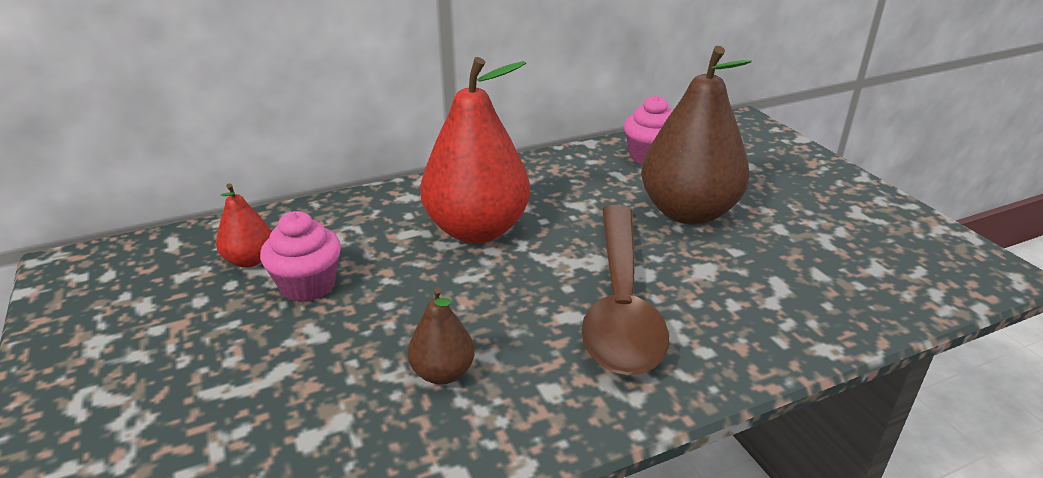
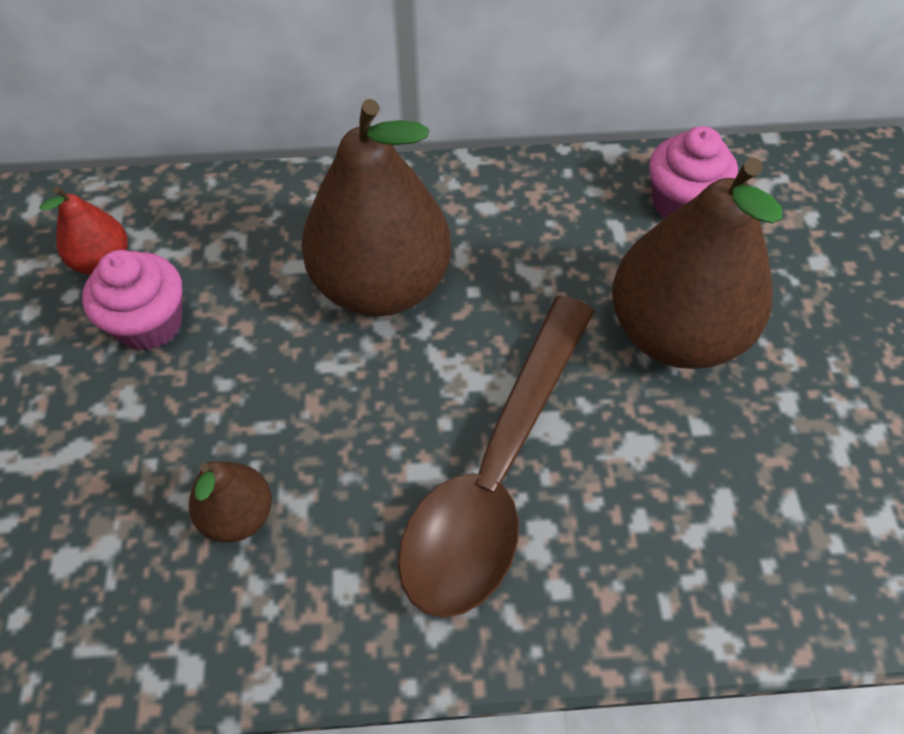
camera: 20 degrees right, 25 degrees up
(477, 230) = (381, 285): red pear -> brown pear

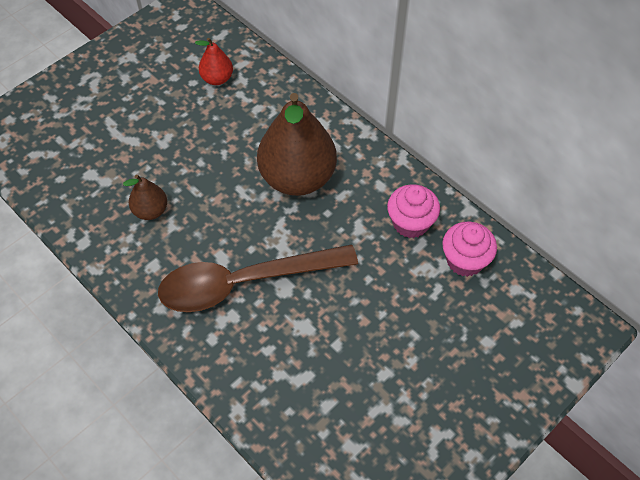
camera: 50 degrees right, 0 degrees up
(149, 323) = (204, 117): pink cupcake -> pink cupcake (410, 223)
(674, 332) = (380, 304): brown pear -> none

